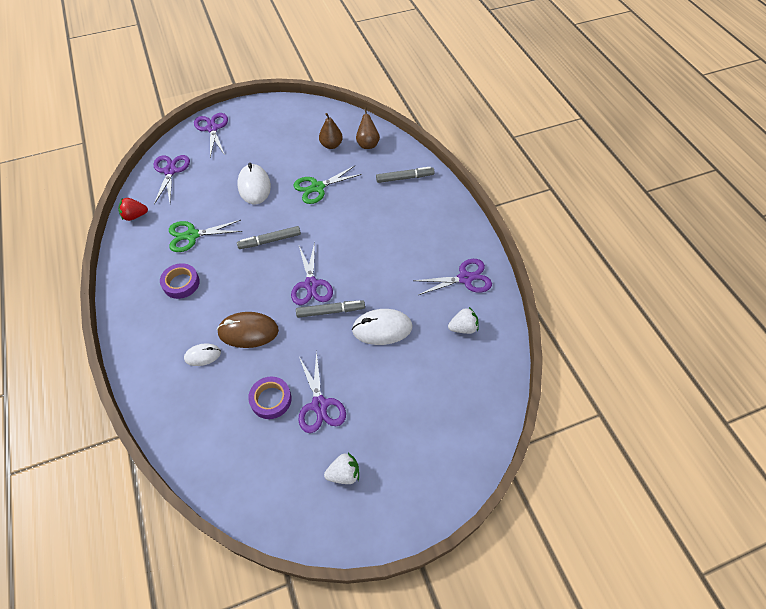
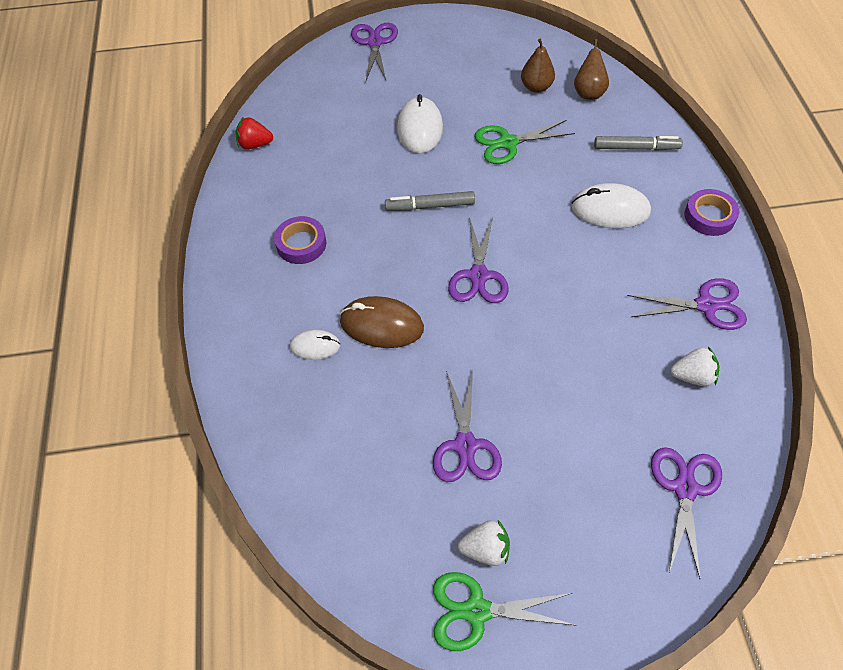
camera: 15 degrees right, 0 degrees up
(170, 171) = (310, 92): purple scissors -> purple scissors (685, 489)
(192, 235) = (325, 182): green scissors -> green scissors (477, 611)
(271, 399) = (398, 424): purple tape -> purple tape (709, 216)
(330, 311) = (500, 317): grey marker -> none
(382, 328) = (571, 355): white mouse -> white mouse (610, 209)

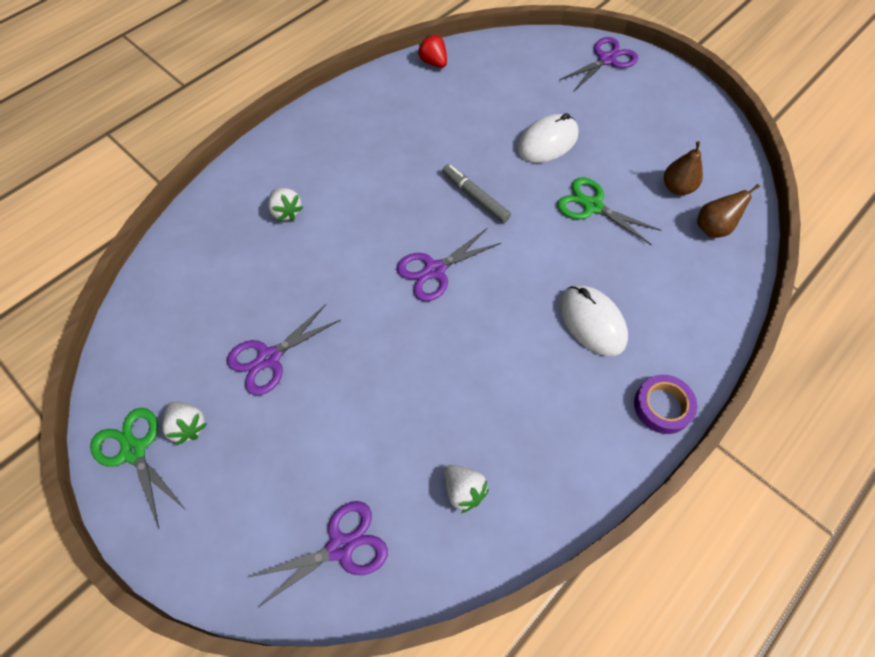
camera: 50 degrees right, 5 degrees up
(301, 244) = (368, 146): purple tape -> none
(315, 346) = (286, 212): white mouse -> white strawberry
(381, 325) = (336, 238): brown mouse -> none
(636, 148) = (686, 301): grey marker -> none
(706, 305) = (553, 460): purple scissors -> none

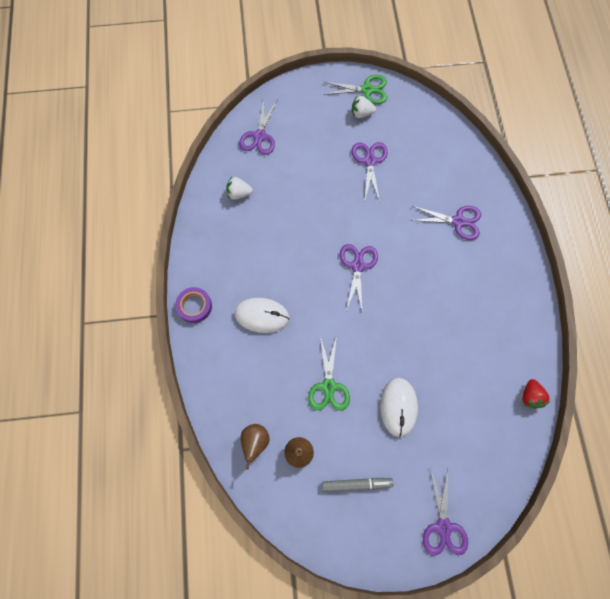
camera: 130 degrees right, 10 degrees up
(286, 212) = (458, 221): white strawberry -> purple scissors
(433, 62) = (530, 396): red strawberry -> red strawberry turned 90 degrees clockwise
(475, 197) = (389, 326): grey marker -> grey marker (356, 484)
(592, 206) = (328, 386): green scissors -> green scissors turned 105 degrees clockwise

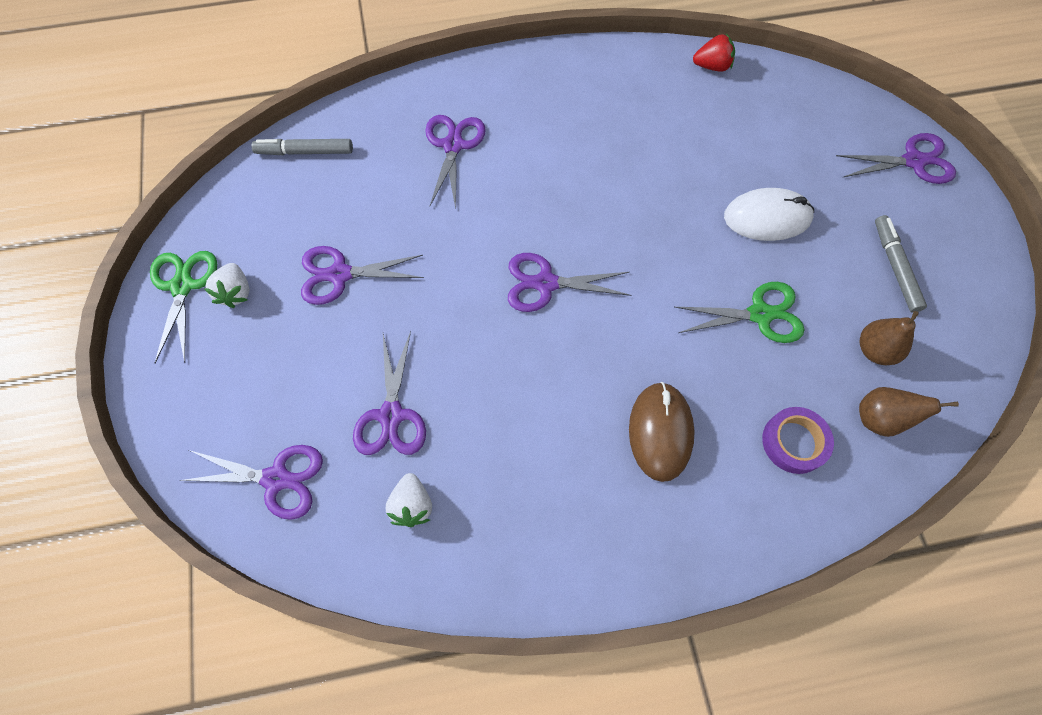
camera: 95 degrees left, 5 degrees down
(194, 306) = (663, 562): purple tape -> purple tape (794, 442)
(262, 316) = (660, 432): white mouse -> brown mouse
(286, 185) = (391, 415): none -> purple scissors
(453, 142) = (305, 152): none -> grey marker

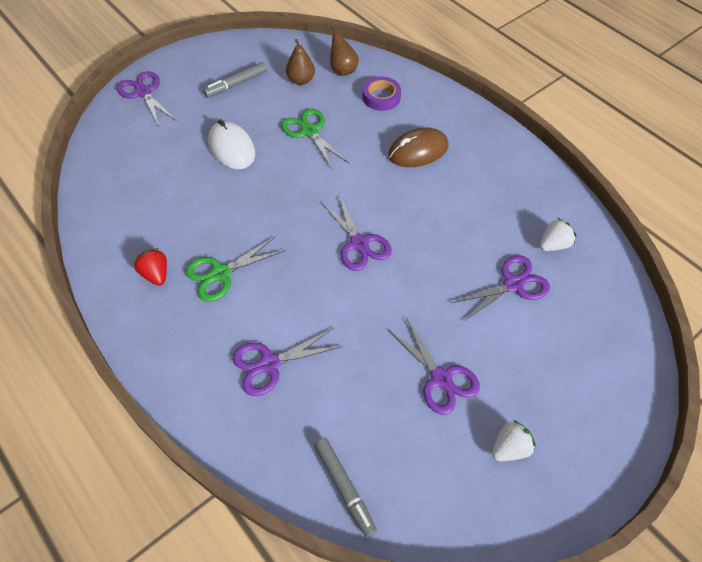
camera: 120 degrees left, 10 degrees down
(182, 286) = (536, 497): green scissors -> green scissors (221, 273)
(276, 479) = (603, 326): purple scissors -> none
(712, 66) = (95, 220): red strawberry -> red strawberry (156, 274)

